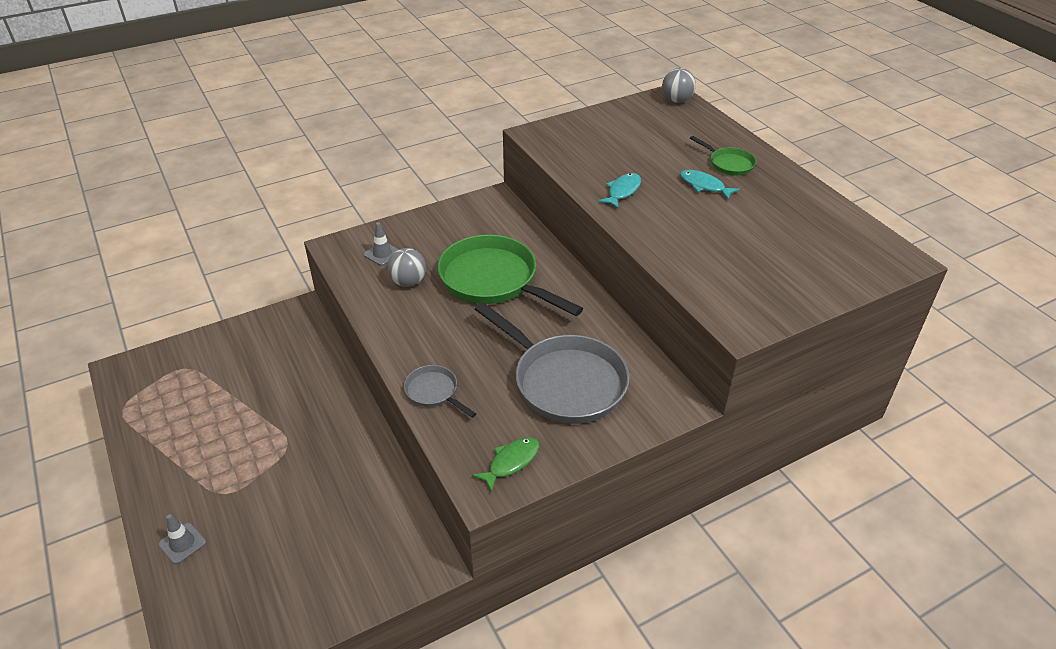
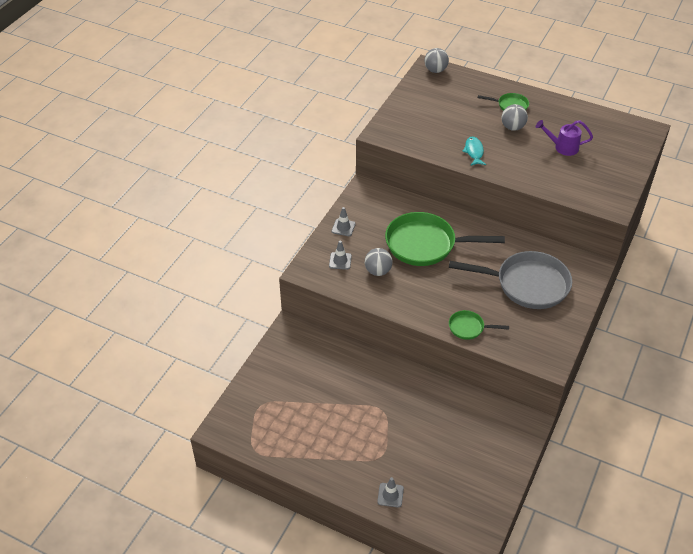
camera: 35 degrees left, 5 degrees up
(426, 224) = (343, 227): none -> grey traffic cone
(434, 392) = (468, 328): grey pan -> green pan
(511, 462) = (547, 342): green fish -> none
(704, 186) = (512, 127): turquoise fish -> grey ball
(747, 231) = (562, 147): none -> purple watering can

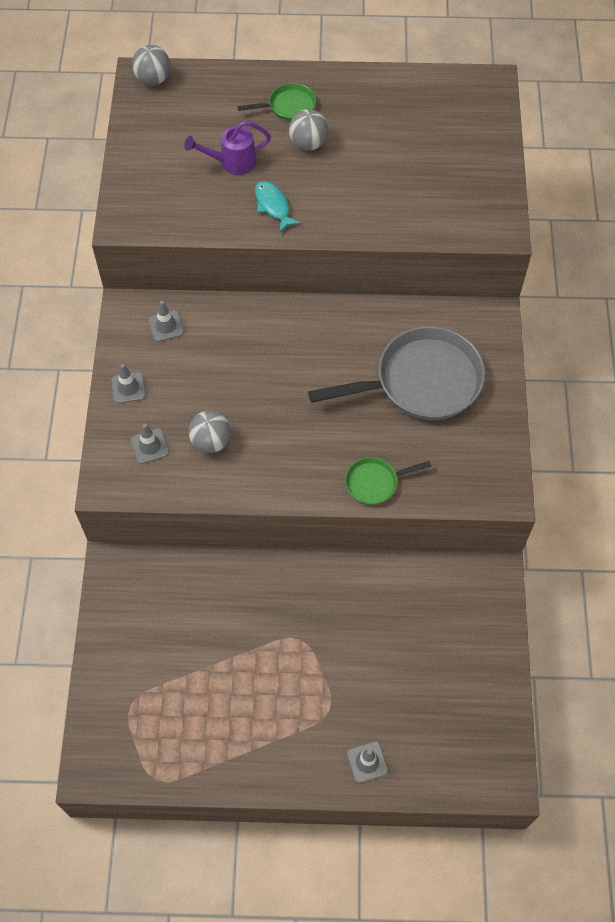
camera: 25 degrees left, 15 degrees up
(382, 204) = (166, 326): none -> grey traffic cone
(425, 244) = (257, 371): green pan -> none
(562, 147) = (391, 154): purple watering can -> purple watering can (232, 162)

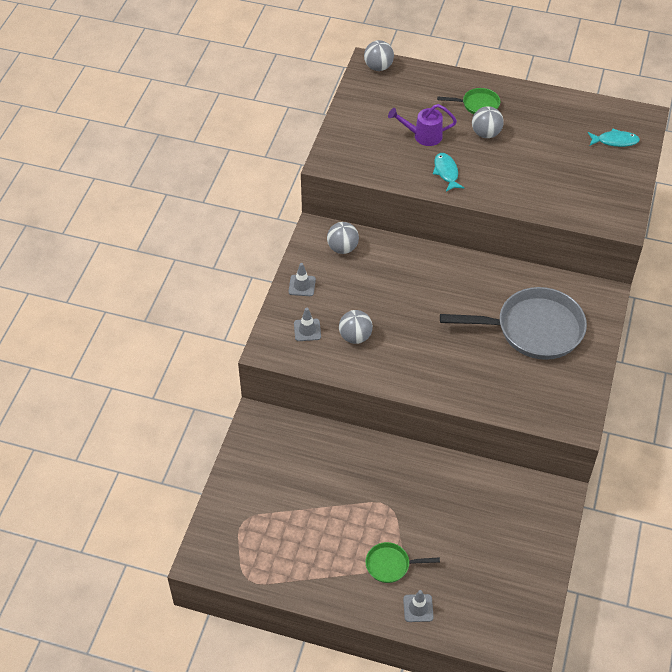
camera: 15 degrees right, 10 degrees down
(166, 326) = (342, 248): grey traffic cone -> grey ball
(375, 482) = (476, 394): green pan -> green pan (390, 565)
(464, 122) = (615, 141): none -> turquoise fish

